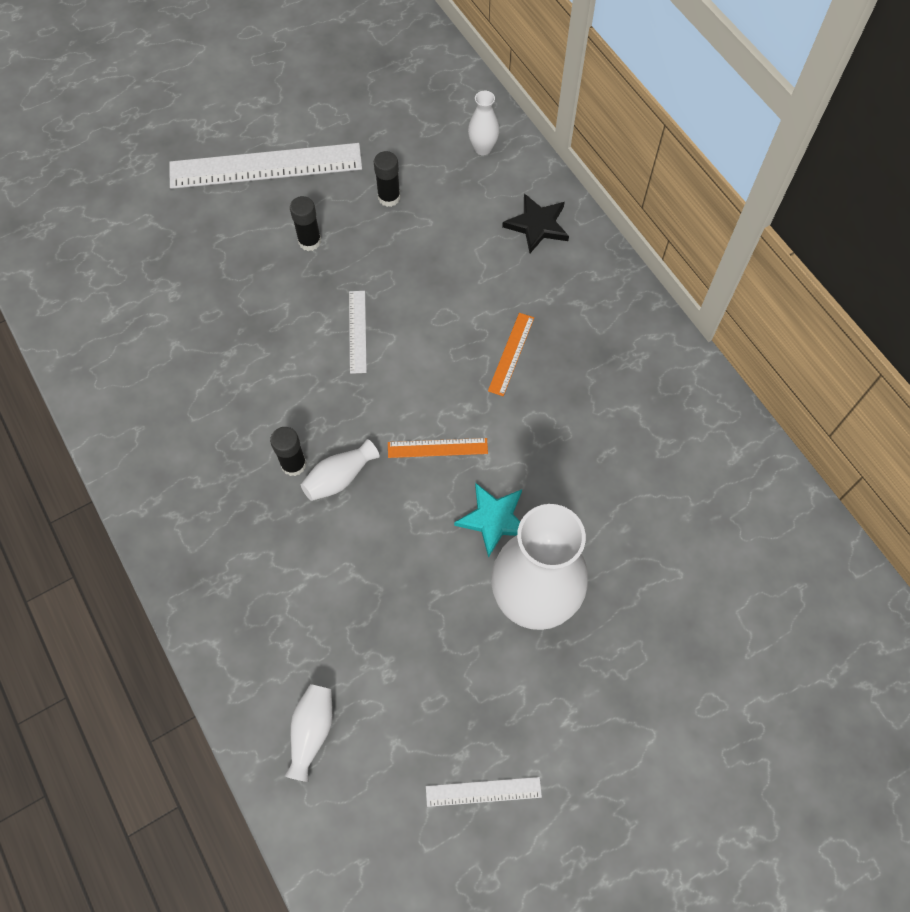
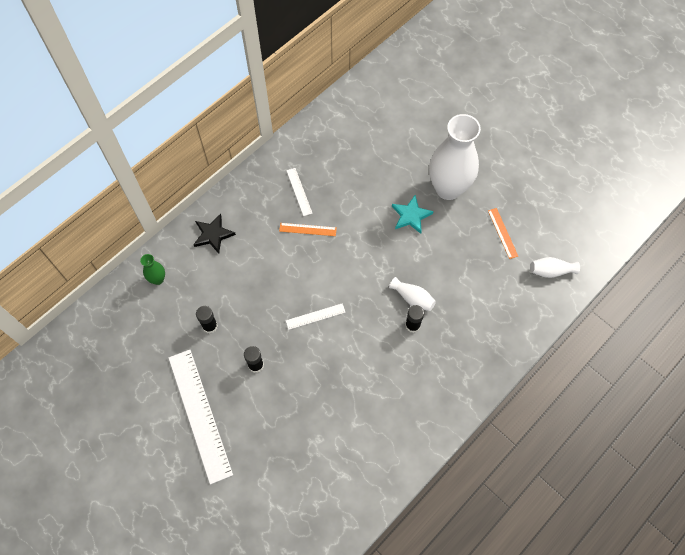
camera: 105 degrees left, 0 degrees up
(437, 448) = (378, 253): orange ruler -> orange ruler (502, 233)
(483, 148) = (158, 279): white vase -> green vase
(483, 791) = (546, 190): white ruler -> white ruler (299, 191)

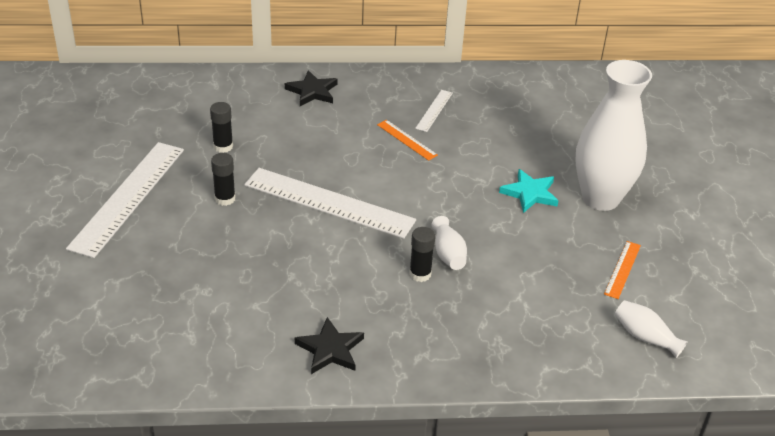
camera: 40 degrees right, 25 degrees down
(158, 279) = (223, 90): green vase -> none
(315, 316) = (329, 202): white ruler -> white ruler, size x2.18
(420, 417) = (330, 349): none -> black star

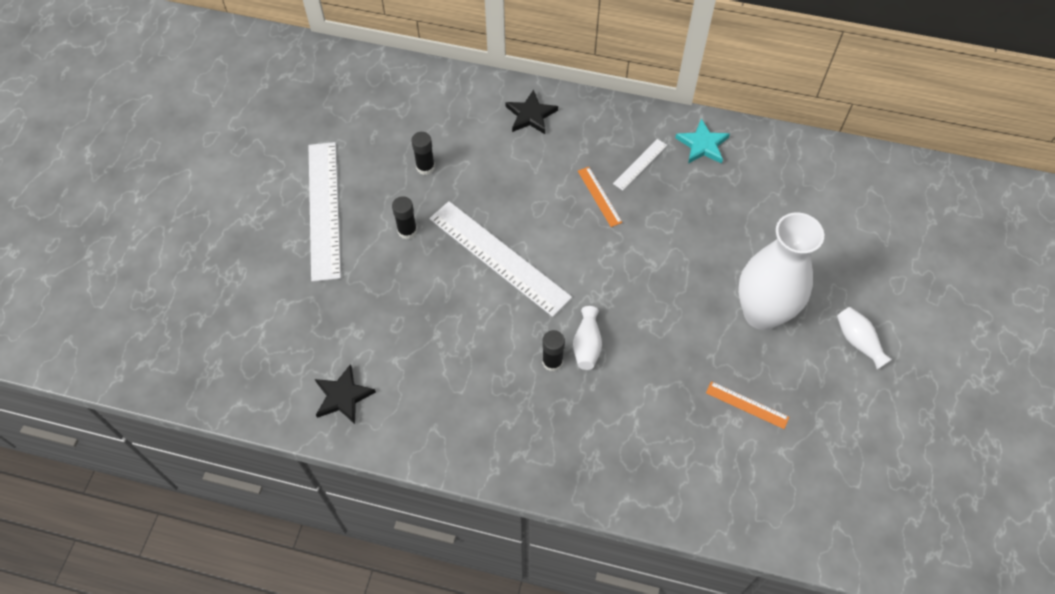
camera: 20 degrees right, 20 degrees up
(127, 197) = (323, 209): white ruler -> white ruler turned 45 degrees counterclockwise
(330, 349) = (443, 425): black star -> black star (343, 396)
(530, 193) = (694, 290): turquoise star -> turquoise star (702, 145)
(622, 269) = (747, 405): orange ruler -> orange ruler turned 75 degrees clockwise
(645, 337) = (734, 489): white vase -> white vase (858, 341)

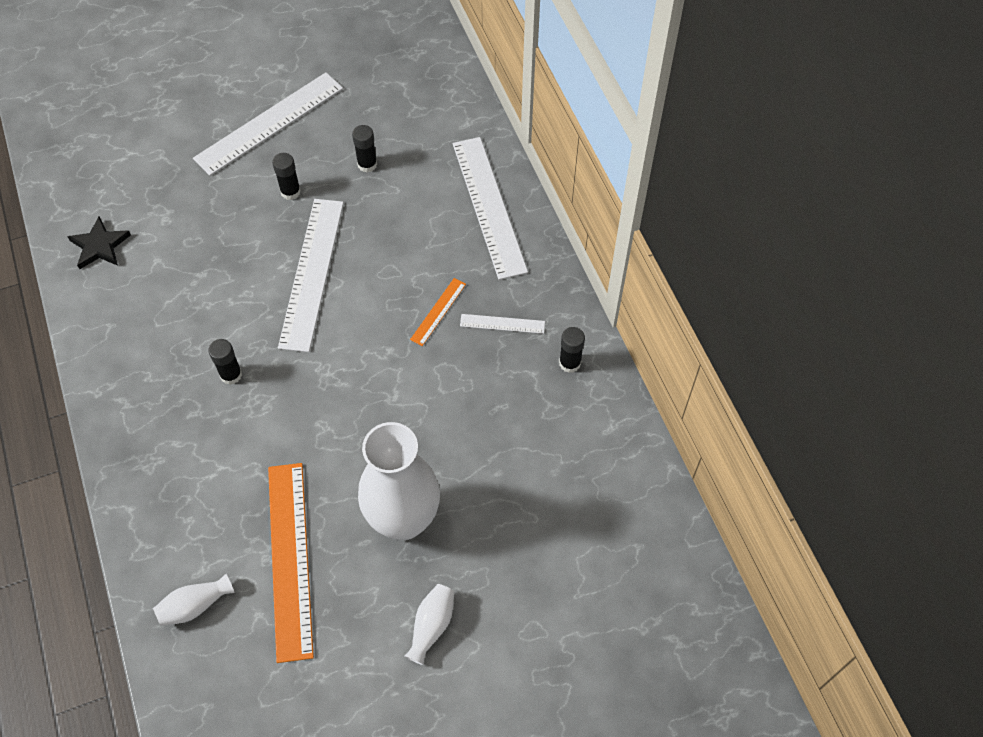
camera: 55 degrees right, 0 degrees up
(530, 115) = (489, 206): black star -> white ruler
(587, 345) = (266, 392): white vase -> white vase (195, 605)
(702, 145) = (570, 363): turquoise star -> black glue stick
(747, 405) = (289, 559): orange ruler -> orange ruler, size x2.18

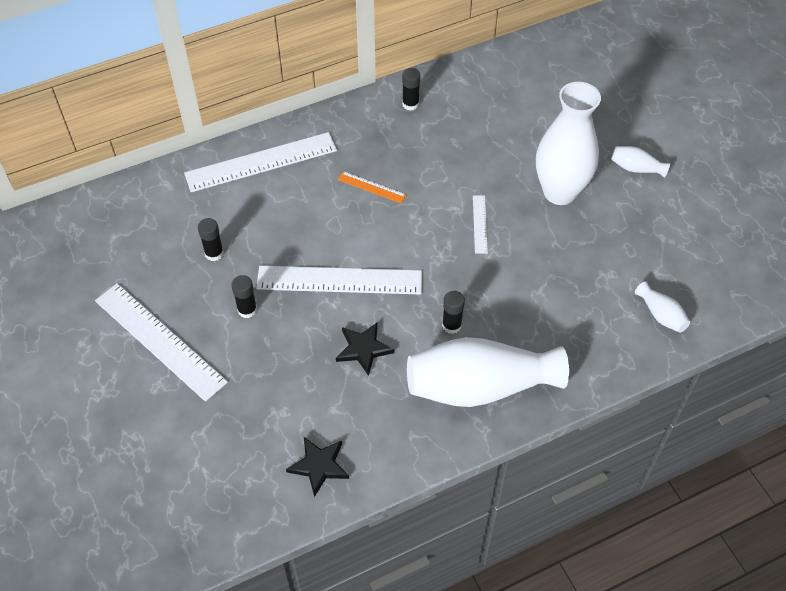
camera: 95 degrees left, 5 degrees down
(148, 393) = (479, 387): none -> white vase
(220, 290) = (363, 349): none -> black star
(289, 559) = (608, 259): orange ruler -> none
(502, 323) = (379, 146): white ruler -> white ruler (479, 224)

